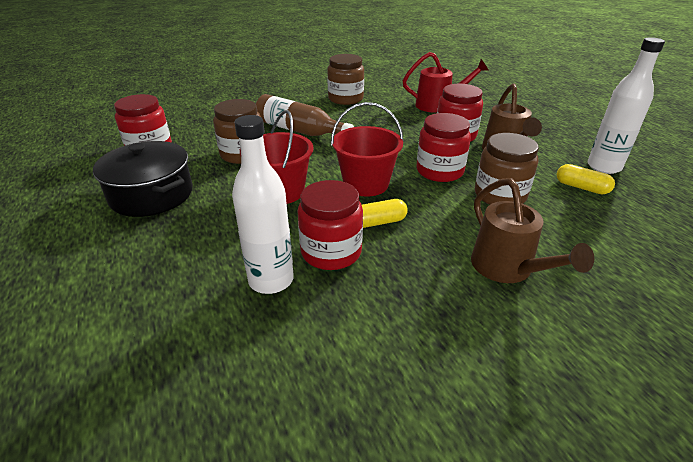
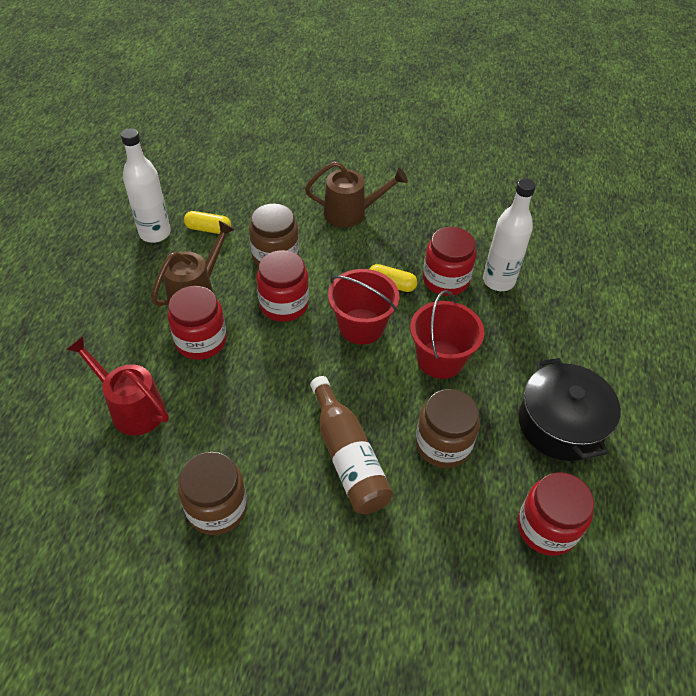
camera: 145 degrees left, 15 degrees up
(508, 269) = (352, 213): brown watering can -> brown watering can turned 75 degrees clockwise
(581, 187) = (208, 229): yellow capsule -> yellow capsule turned 60 degrees counterclockwise

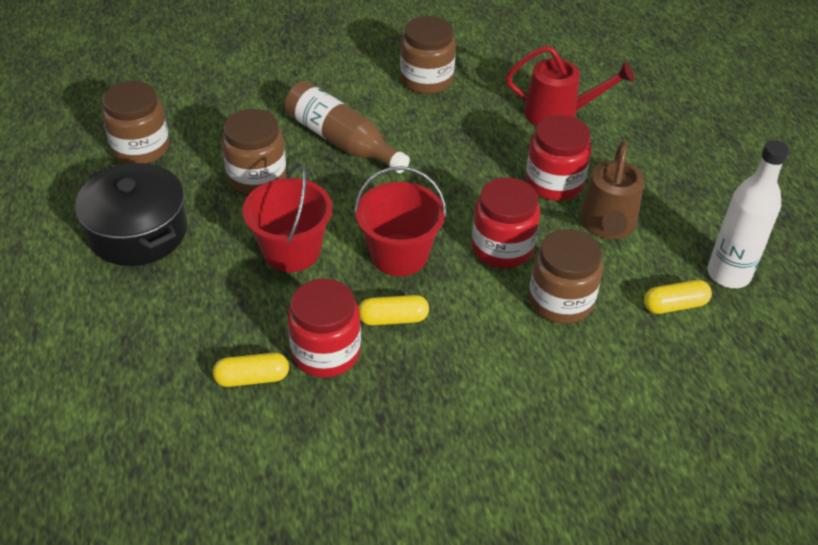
camera: 155 degrees right, 5 degrees down
(352, 213) = (513, 409): brown watering can -> none
(498, 281) = (252, 378): white bottle -> yellow capsule
(546, 527) = (141, 148): red jar -> brown jar

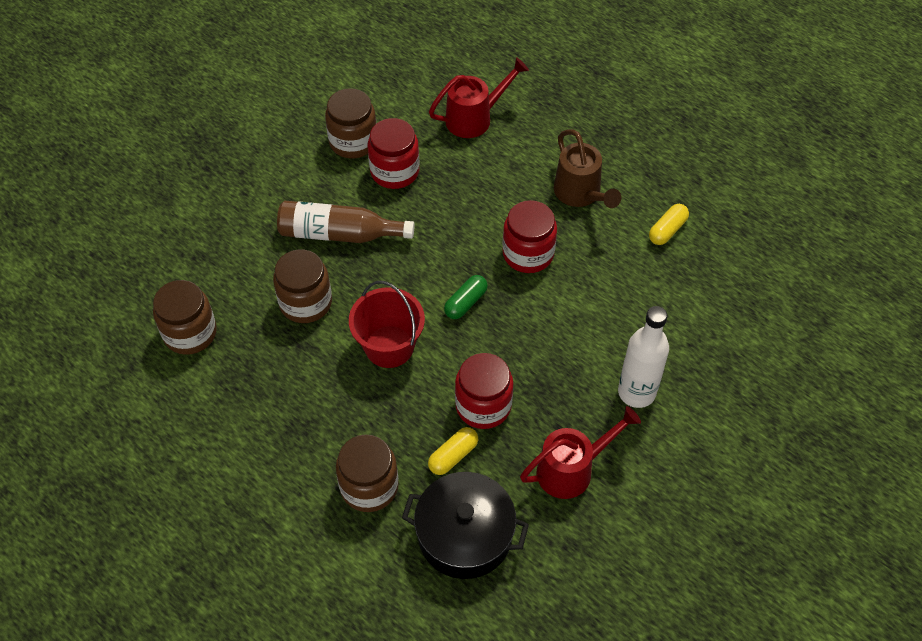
camera: 35 degrees left, 10 degrees up
(138, 232) = (262, 402): black pot -> black pot (465, 535)
(355, 467) = (572, 469): none -> red watering can
(393, 319) = (504, 353): yellow capsule -> none
(399, 255) = (465, 302): red bucket -> green capsule
(554, 182) = (519, 180): red jar -> red jar (394, 171)
(561, 300) = (597, 271): brown jar -> brown jar (369, 486)
(728, 274) = (681, 186): white bottle -> white bottle (636, 392)

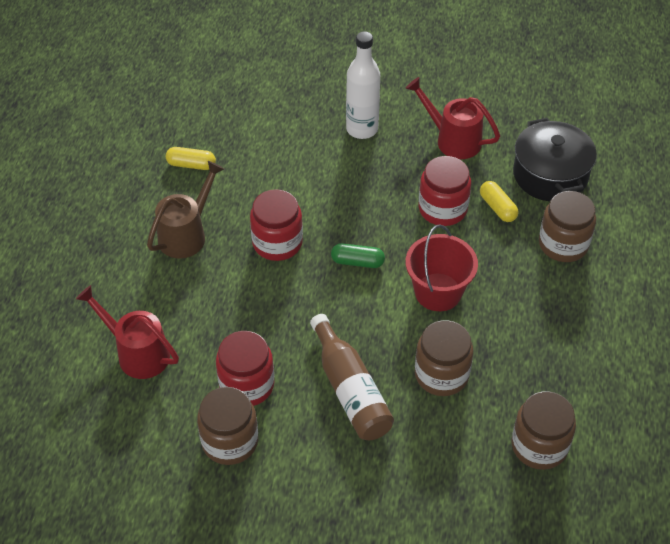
camera: 120 degrees left, 5 degrees down
(453, 456) = (497, 207): yellow capsule -> yellow capsule turned 45 degrees clockwise

